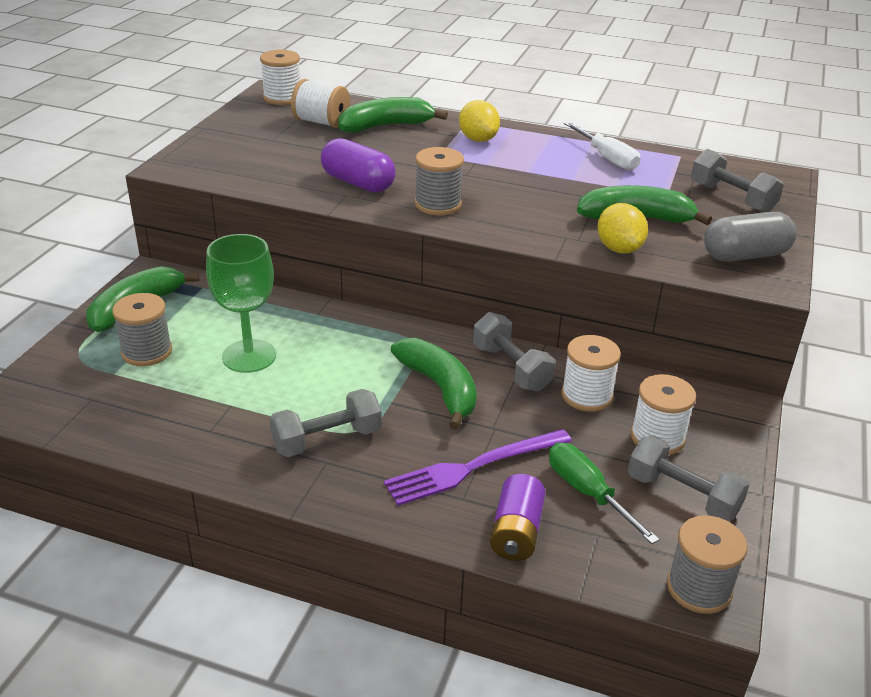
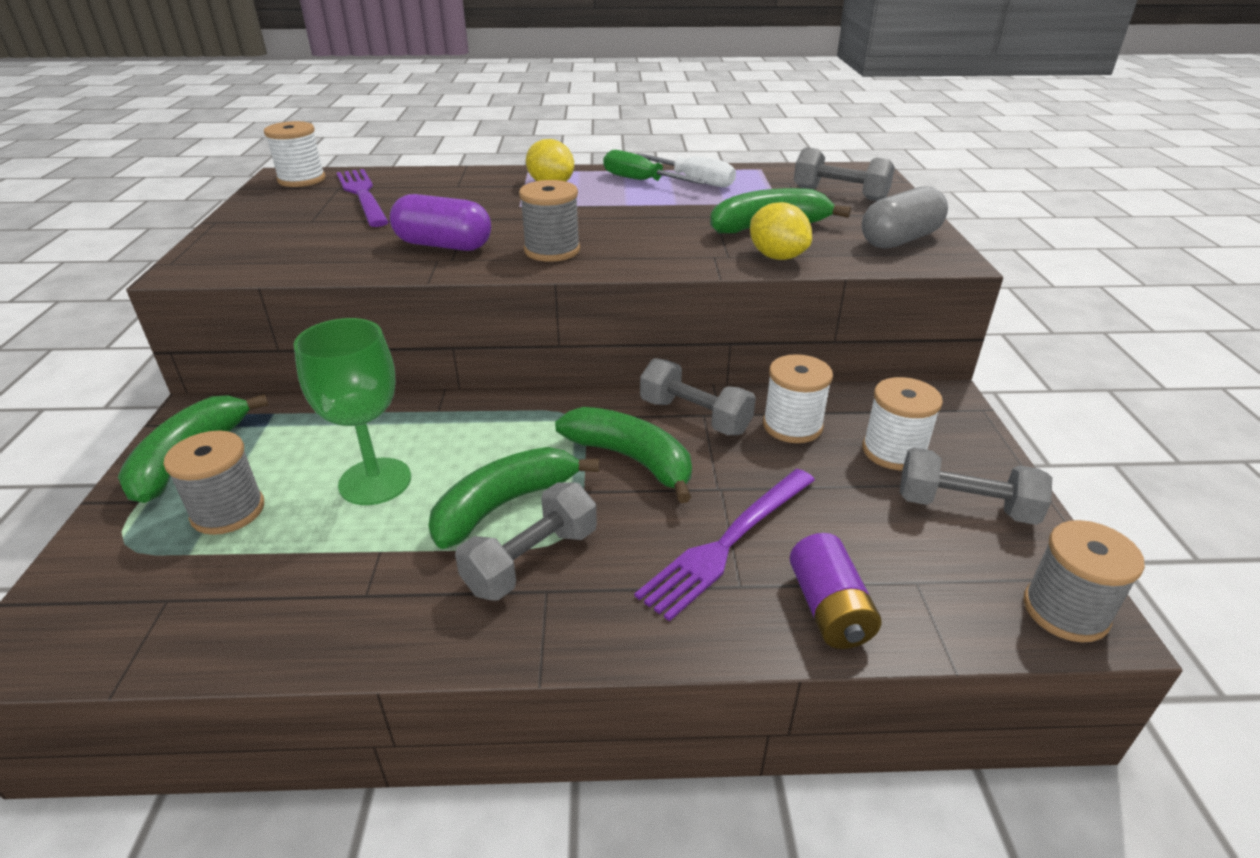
camera: 20 degrees left, 0 degrees up
(321, 122) = (363, 195): white spool -> purple fork
(385, 126) = (440, 188): green banana -> green banana (504, 505)
(588, 493) = (871, 535): green screwdriver -> green screwdriver (641, 181)

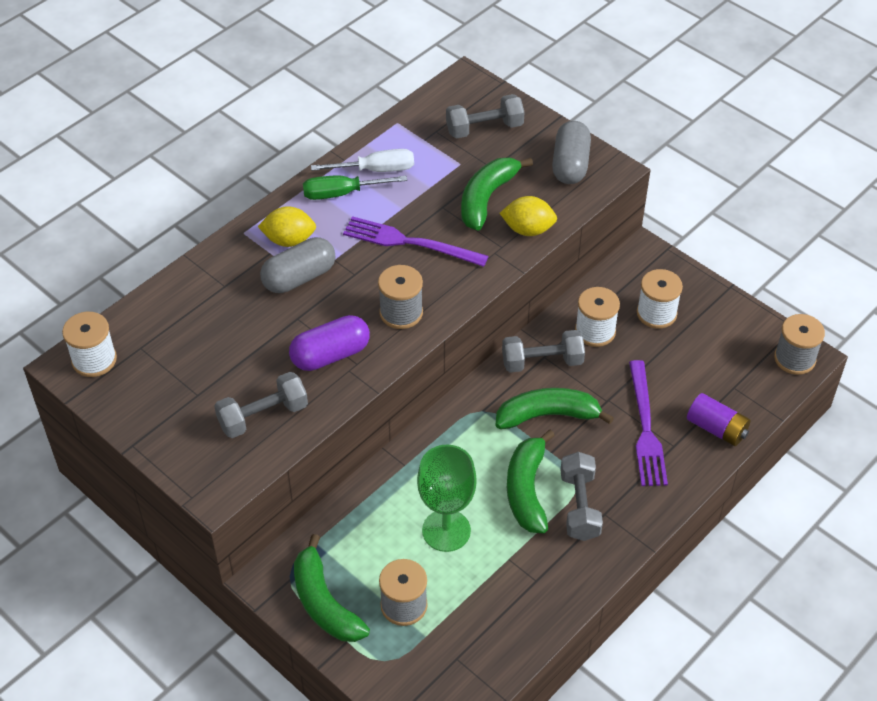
camera: 45 degrees left, 15 degrees up
(363, 195) = (179, 344): purple fork -> purple fork (410, 242)
(516, 202) = (299, 277): none -> grey capsule
(965, 507) = (716, 327): grey dumbbell -> grey dumbbell (263, 416)

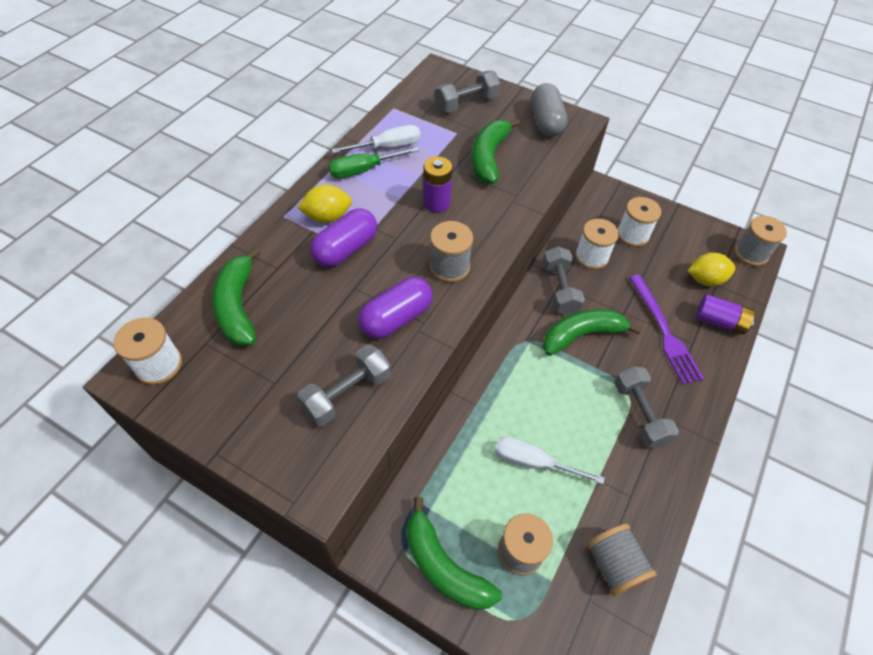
camera: 15 degrees left, 5 degrees up
(299, 277) = (346, 249): grey capsule -> purple capsule
(410, 242) = (436, 203): purple fork -> purple battery
(446, 530) = (533, 462): green goblet -> white screwdriver
(493, 635) = (614, 564): none -> grey spool
(527, 490) = (589, 407): green banana -> green banana (238, 306)
(528, 229) = (533, 178): yellow lemon -> yellow lemon (705, 279)
(542, 362) = (559, 289): grey dumbbell -> grey dumbbell turned 75 degrees counterclockwise

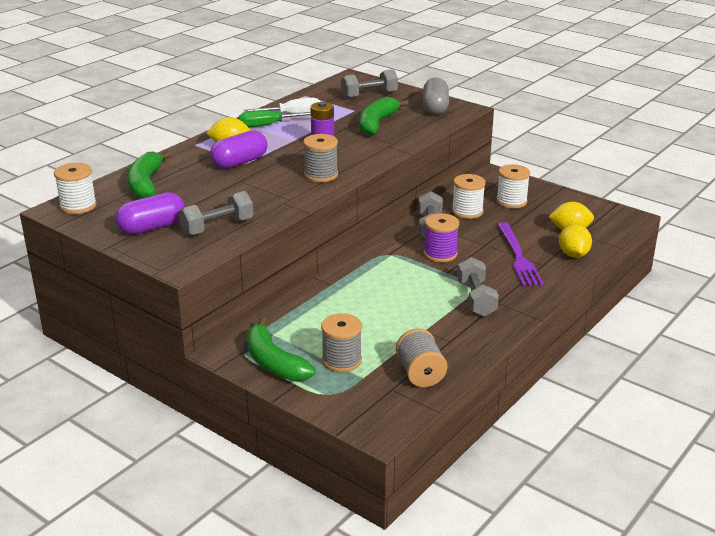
camera: 10 degrees right, 25 degrees down
(396, 318) = (268, 196): purple capsule -> purple capsule (152, 227)
(533, 462) = (370, 317): white screwdriver -> none
(581, 335) = (440, 254): green banana -> purple spool
(719, 321) = (573, 254): purple battery -> yellow lemon
(751, 253) = (621, 218): grey spool -> none

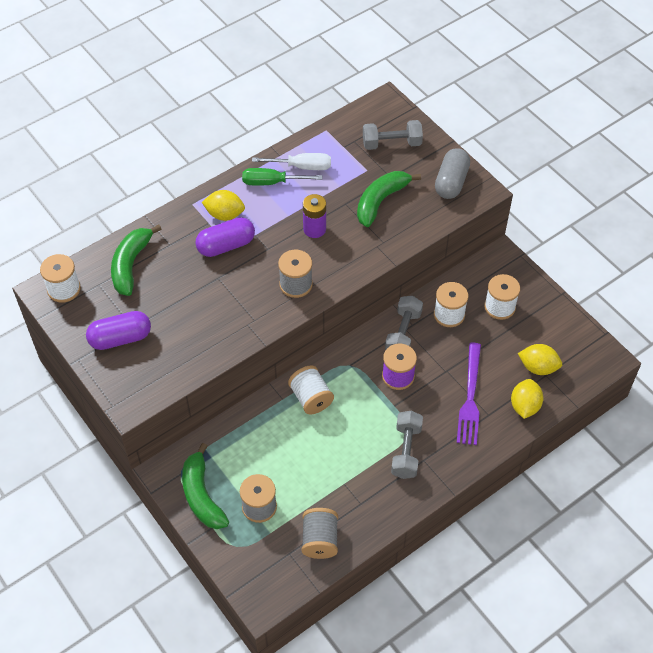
camera: 15 degrees right, 25 degrees up
(217, 227) = (177, 351): grey dumbbell -> none
(360, 279) = (311, 398): none -> white spool

